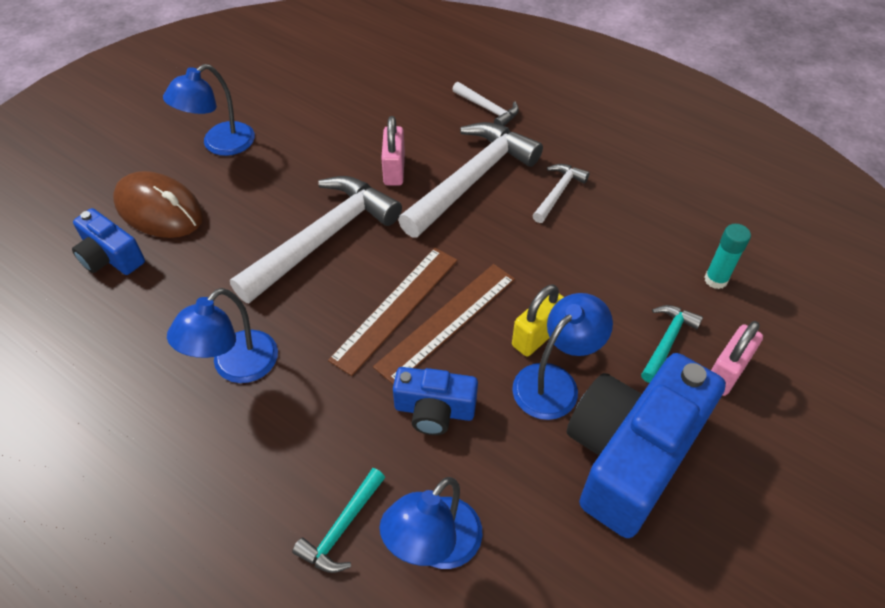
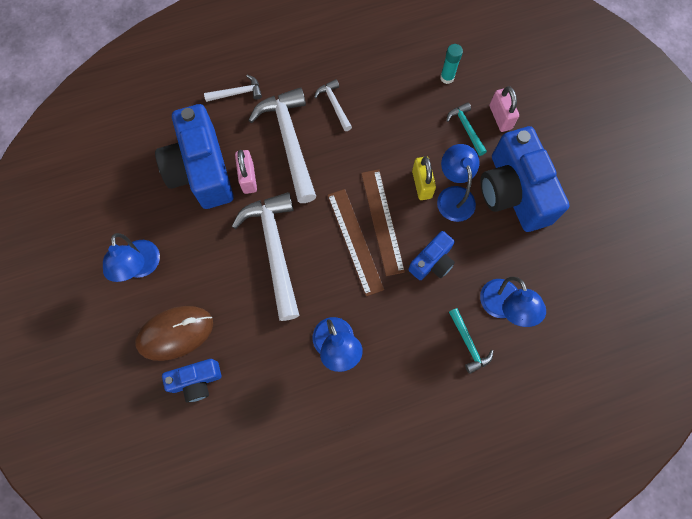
camera: 55 degrees left, 20 degrees up
(370, 130) = (201, 170): none -> blue camera
(394, 170) = (248, 178): pink padlock -> pink padlock turned 45 degrees clockwise

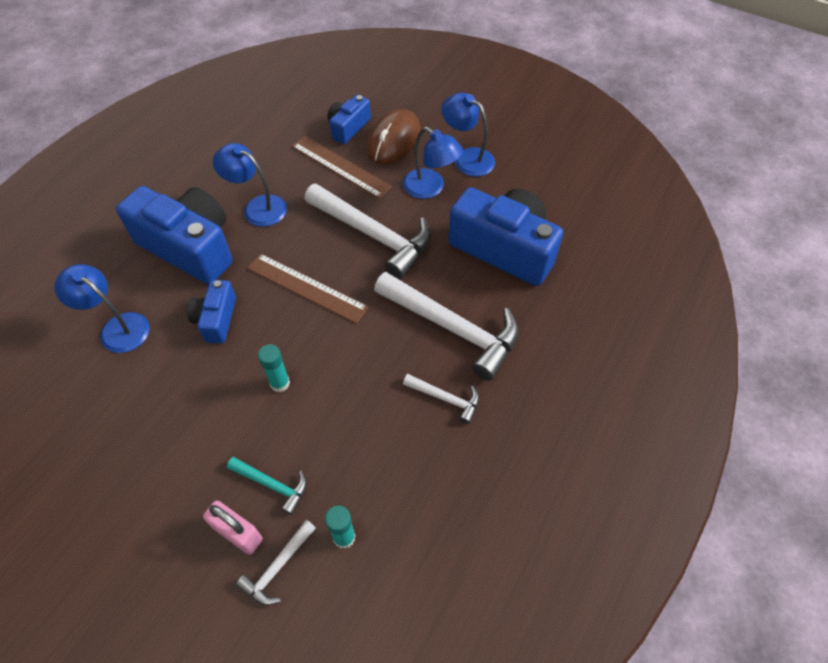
camera: 140 degrees right, 15 degrees down
(237, 93) = (554, 336): white hammer -> white hammer (278, 567)
(248, 178) = (456, 271): pink padlock -> none
(382, 221) = (294, 321): brown ruler -> brown ruler (341, 166)
(421, 184) = (280, 383): yellow padlock -> turquoise glue stick
(454, 196) = (235, 396): blue lamp -> blue lamp (430, 188)
(468, 344) = (137, 278): turquoise hammer -> none
(513, 192) = (167, 448): blue camera -> blue camera (190, 247)

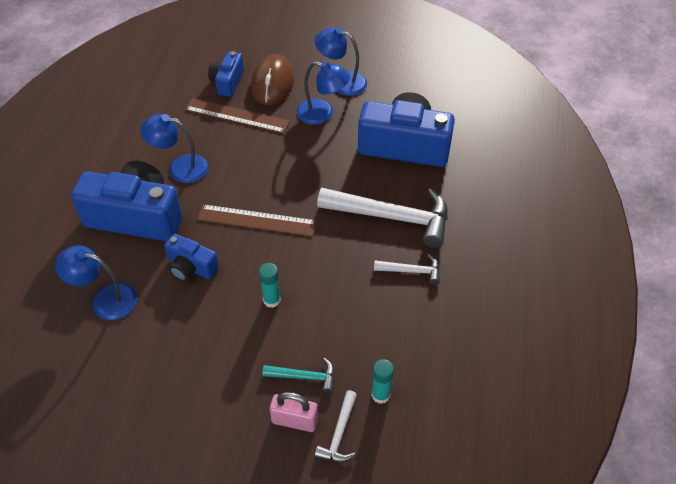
camera: 20 degrees left, 5 degrees down
(216, 319) = (191, 267): blue camera -> blue camera turned 45 degrees counterclockwise
(373, 235) = (292, 163): white hammer -> none

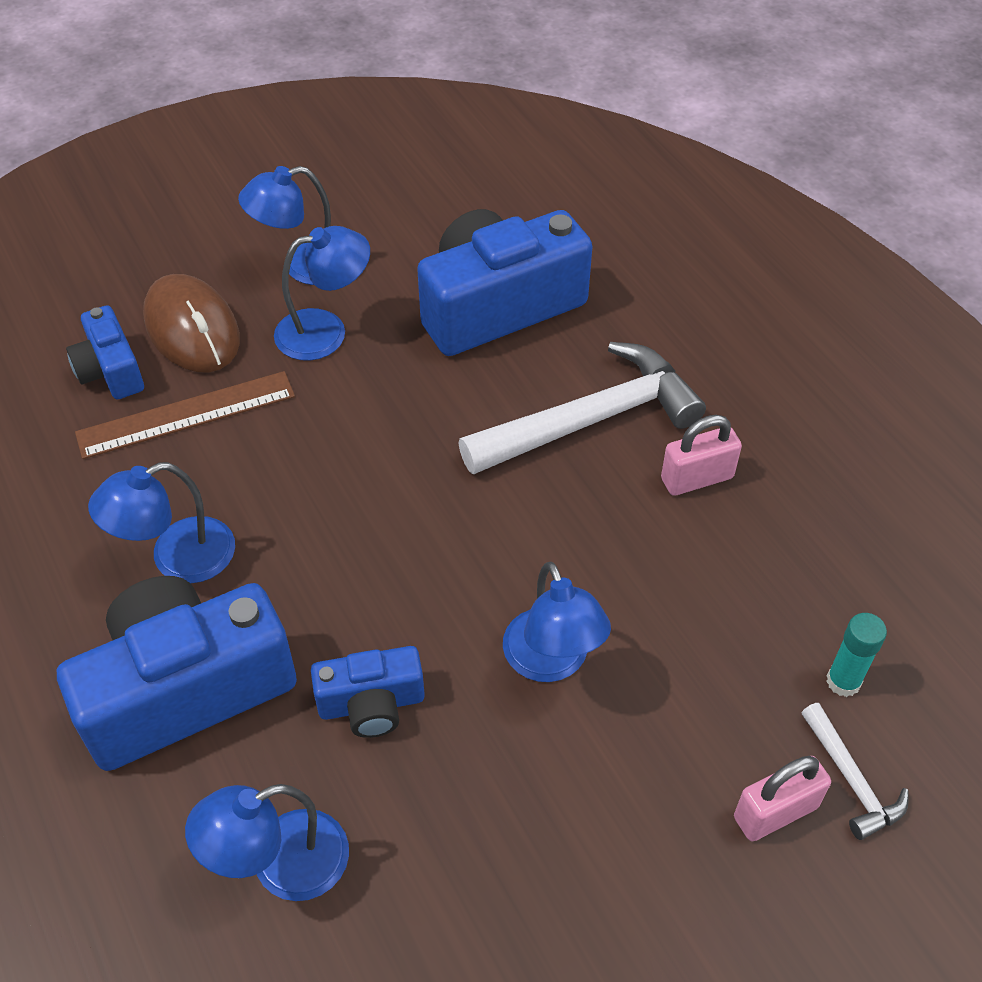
camera: 40 degrees left, 0 degrees up
(256, 220) = (398, 557): brown ruler -> none
(271, 300) = (552, 662): turquoise glue stick -> blue lamp
(304, 377) = (720, 738): turquoise hammer -> none
(411, 271) = (697, 478): white hammer -> pink padlock

